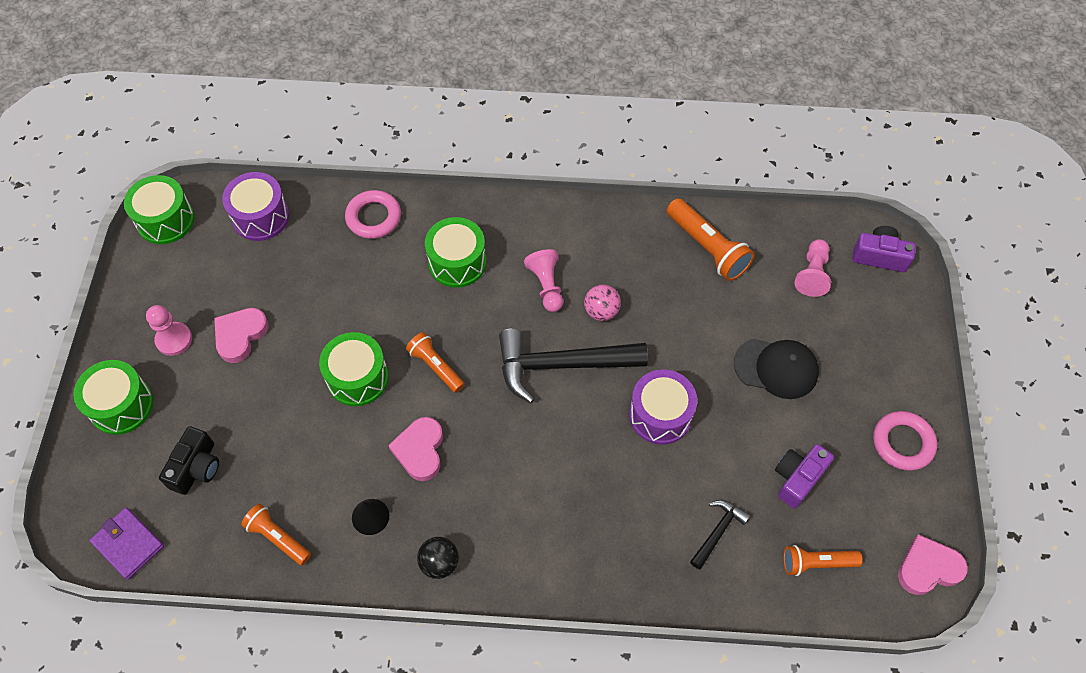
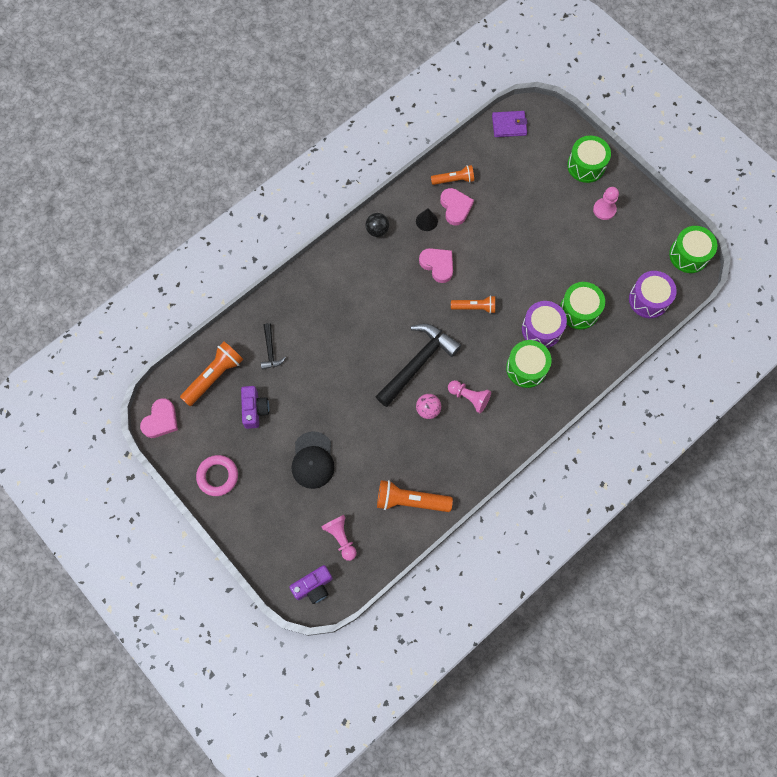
camera: 135 degrees right, 10 degrees up
(196, 467) = (521, 173): black camera -> none
(240, 335) = (578, 238): pink heart -> pink heart (455, 207)
(357, 378) = (503, 269): green drum -> green drum (579, 310)
(373, 217) = (595, 352): pink ring -> none
(660, 415) = (347, 382): purple drum -> purple drum (541, 329)
(776, 368) = (313, 460): black cap -> black cap turned 60 degrees counterclockwise
(816, 563) = (214, 376): orange flashlight -> orange flashlight, size x1.55

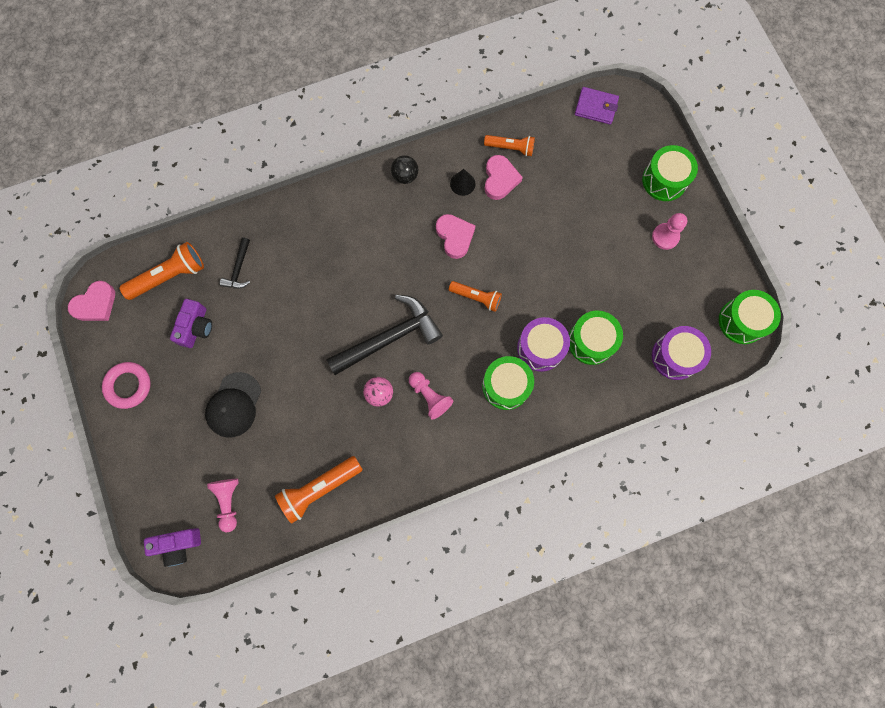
camera: 20 degrees right, 5 degrees up
(410, 501) = (319, 488): orange flashlight -> orange flashlight turned 60 degrees counterclockwise

